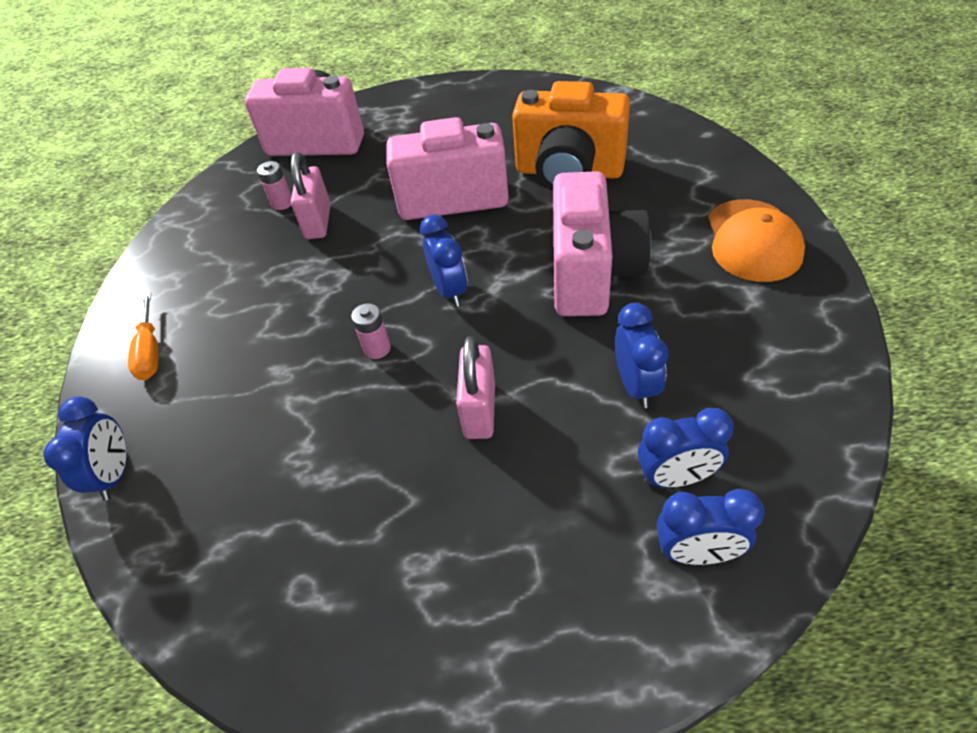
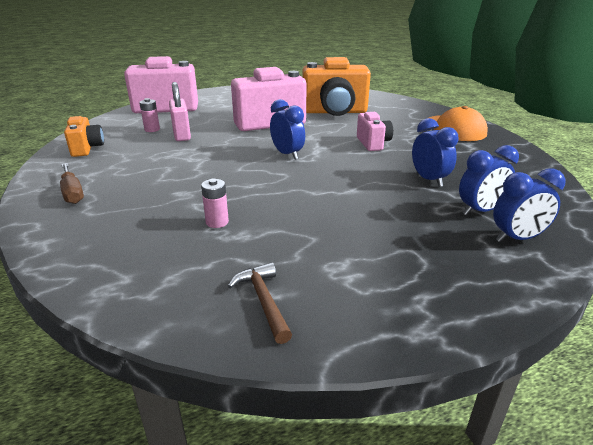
camera: 20 degrees left, 20 degrees down
(115, 474) = (61, 252): blue clock -> none
(150, 352) = (72, 193): orange screwdriver -> brown screwdriver
(188, 246) = (87, 148): none -> orange camera
(309, 613) = (263, 301): none -> brown hammer
(377, 348) = (250, 179): pink battery -> pink battery (217, 222)
(480, 410) = (337, 197): pink padlock -> none
(592, 273) = (373, 143): pink camera -> pink camera, size x0.52

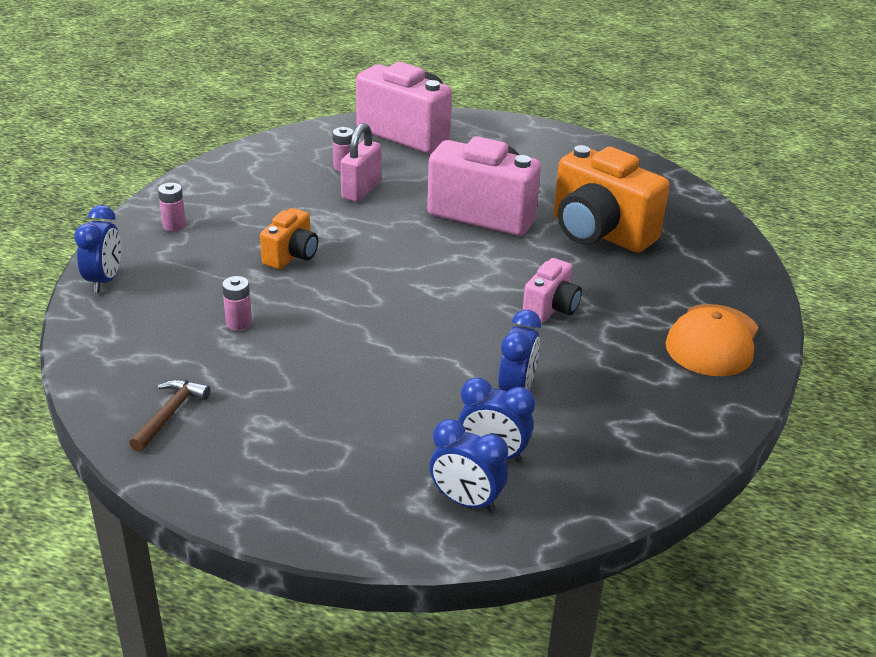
camera: 40 degrees right, 5 degrees up
(72, 193) = (174, 225): brown screwdriver -> pink battery
(87, 148) = (250, 169): orange camera -> orange camera (291, 256)
(287, 154) = (425, 275): blue clock -> blue clock (104, 280)

